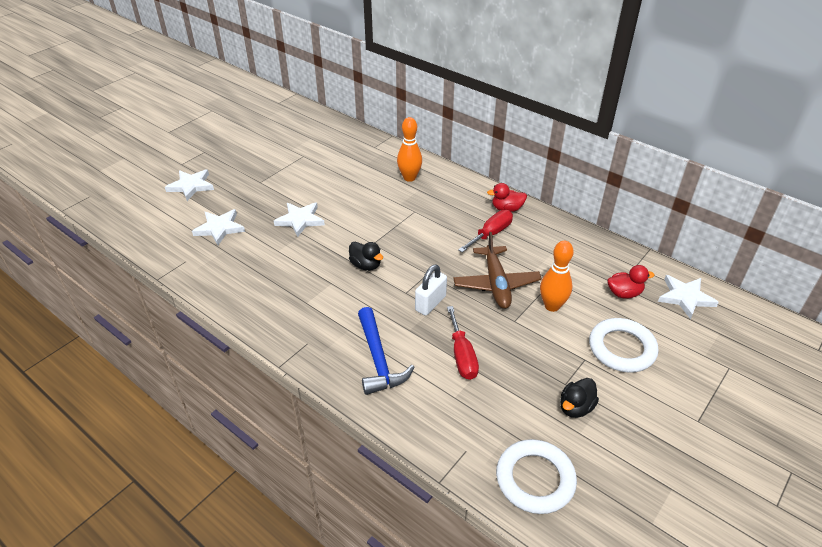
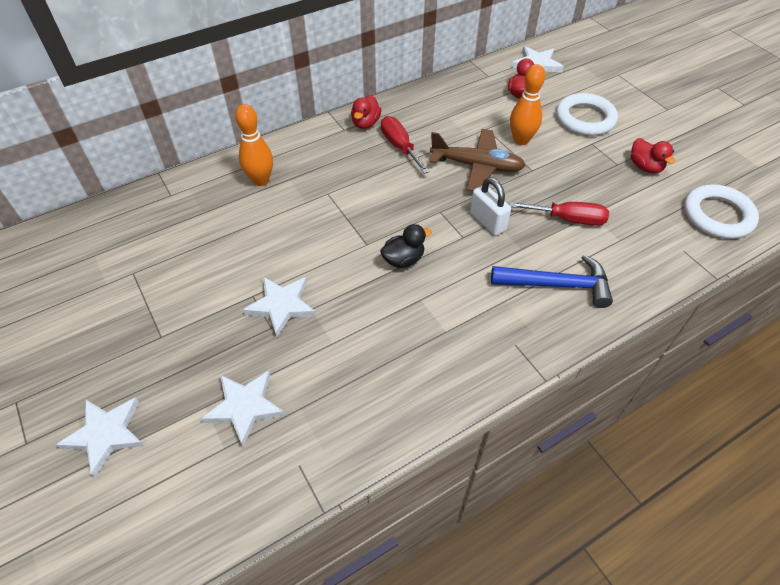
camera: 70 degrees left, 10 degrees up
(575, 407) = (645, 167): black duck -> red duck

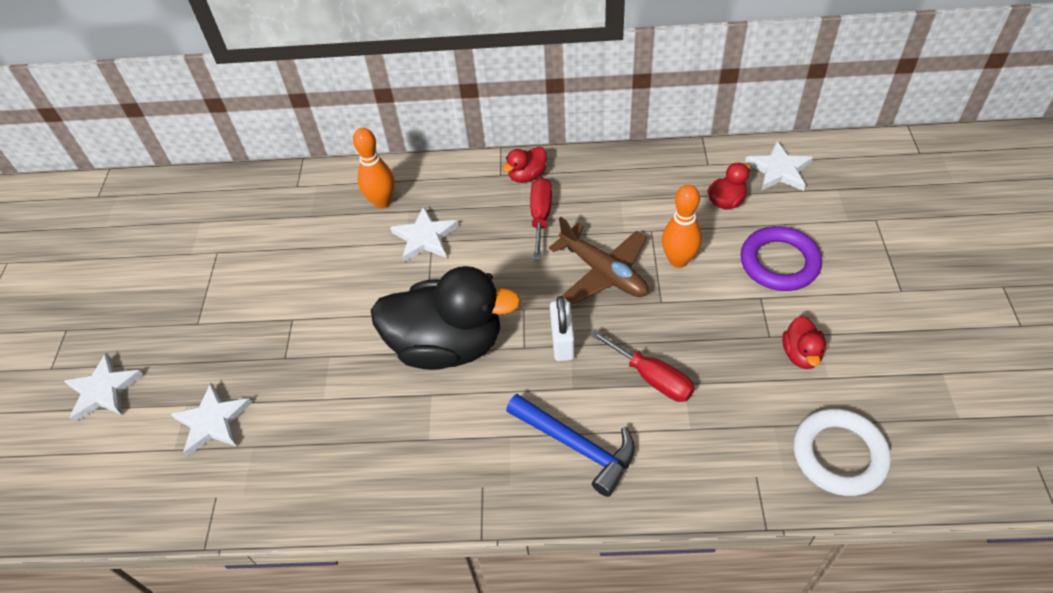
camera: 35 degrees right, 0 degrees up
(281, 306) = (308, 341): white star -> white star (425, 237)
(403, 259) = (447, 345): black duck -> black duck, size x2.37
(585, 119) = (779, 262): white ring -> purple ring

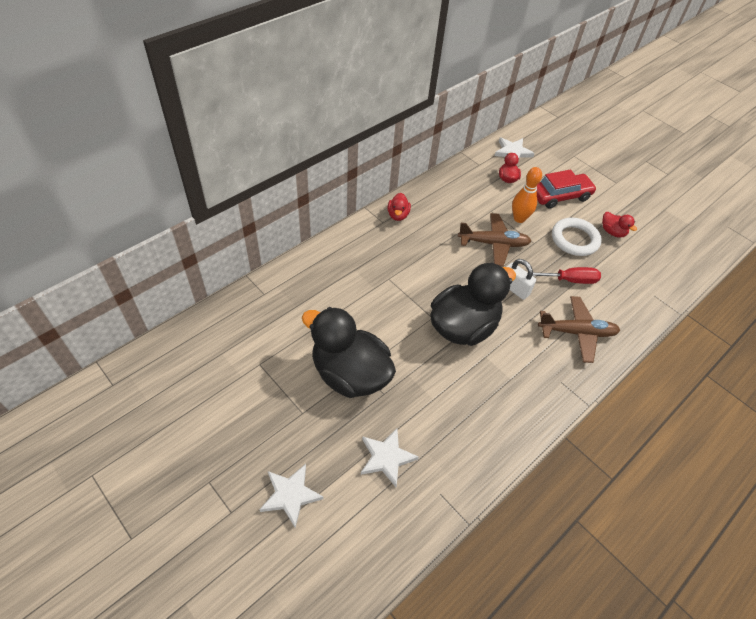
camera: 50 degrees left, 0 degrees up
(278, 316) = (350, 374): none -> black duck
(382, 202) = (332, 273): orange bowling pin -> none
(425, 237) = (382, 279): white star -> none
(540, 216) = (430, 233): red screwdriver -> none
(577, 446) = (577, 332): blue hammer -> brown plane
(779, 262) = (560, 196): purple ring -> red car
(839, 455) = (670, 265): white ring -> white ring (574, 239)

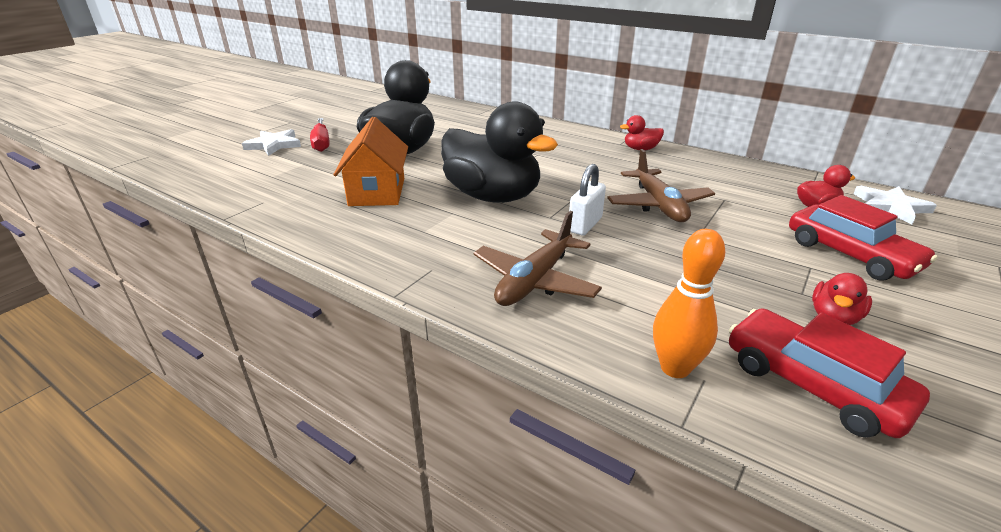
camera: 80 degrees right, 20 degrees down
(386, 458) = (307, 174): white star -> none
(439, 402) = (377, 192): none -> orange house
(519, 218) = (737, 220): orange bowling pin -> orange bowling pin (675, 368)
(570, 280) = (647, 271): red screwdriver -> red screwdriver (321, 143)
(574, 239) = (753, 272): white ring -> none
(577, 332) = (535, 281): brown plane -> brown plane turned 45 degrees clockwise
(656, 263) = (812, 384): none -> red car

